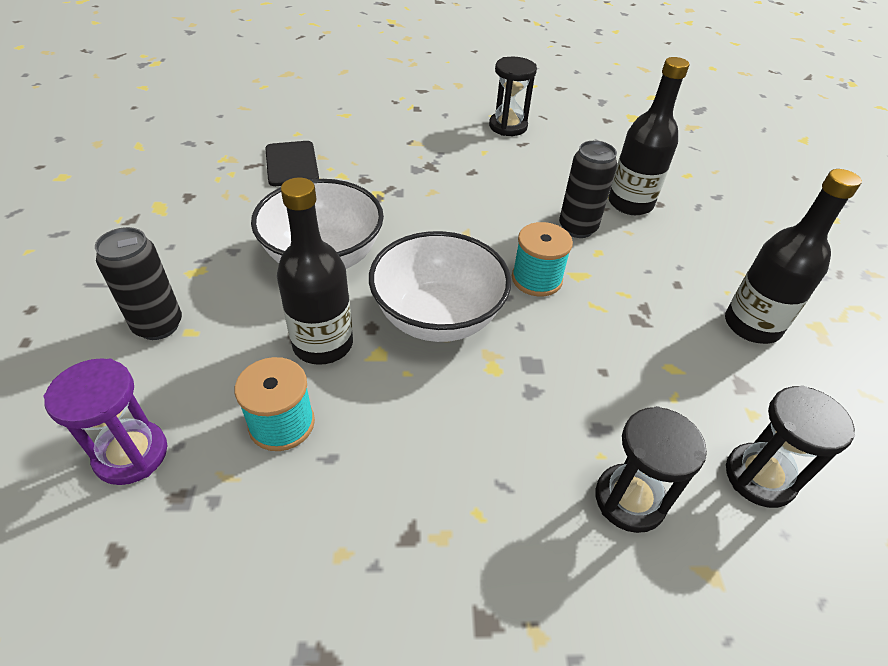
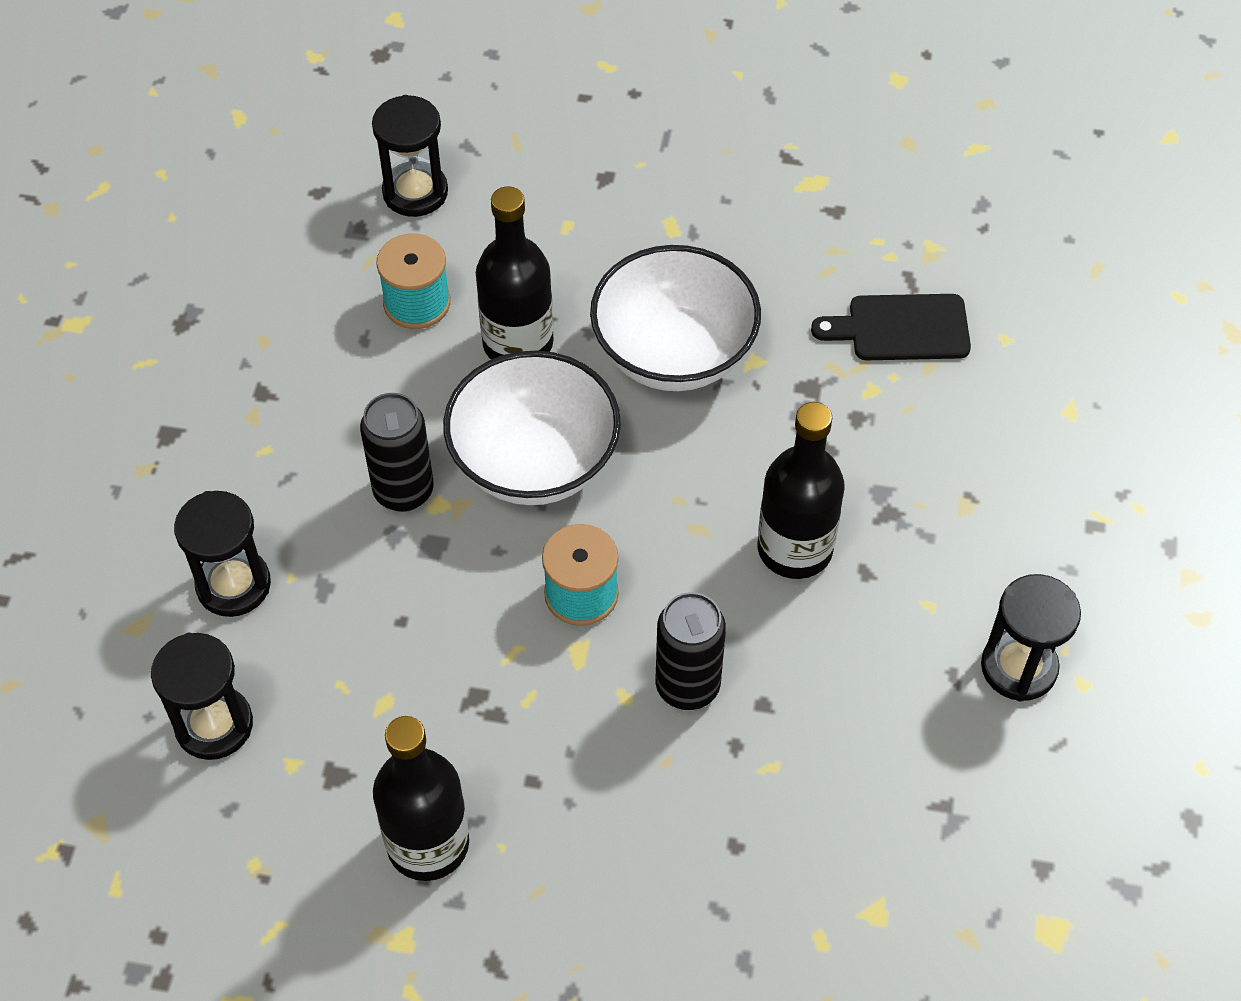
camera: 105 degrees right, 10 degrees up
(131, 454) = (415, 192): purple hourglass -> black hourglass
(158, 325) = (583, 199): black can -> black can (403, 491)
(630, 203) = (742, 794): black bottle -> black bottle (795, 549)

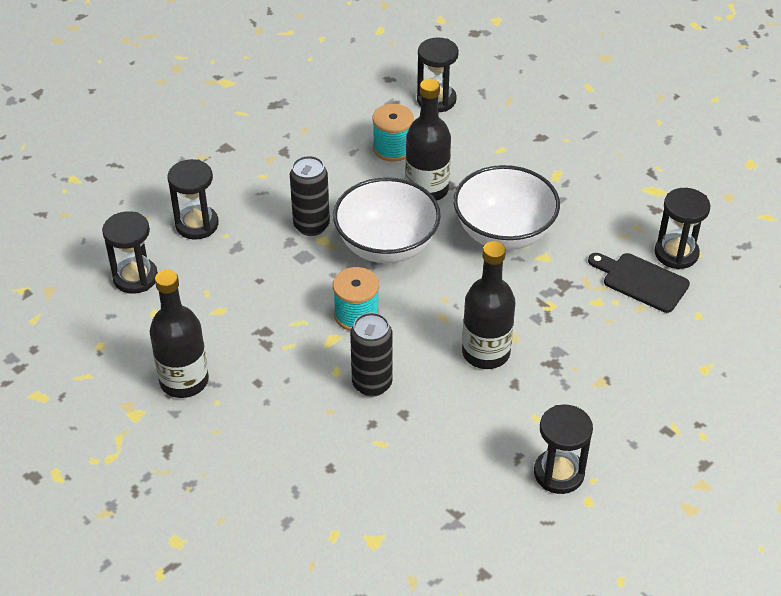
camera: 35 degrees right, 10 degrees down
(911, 263) = (676, 253): none -> black hourglass

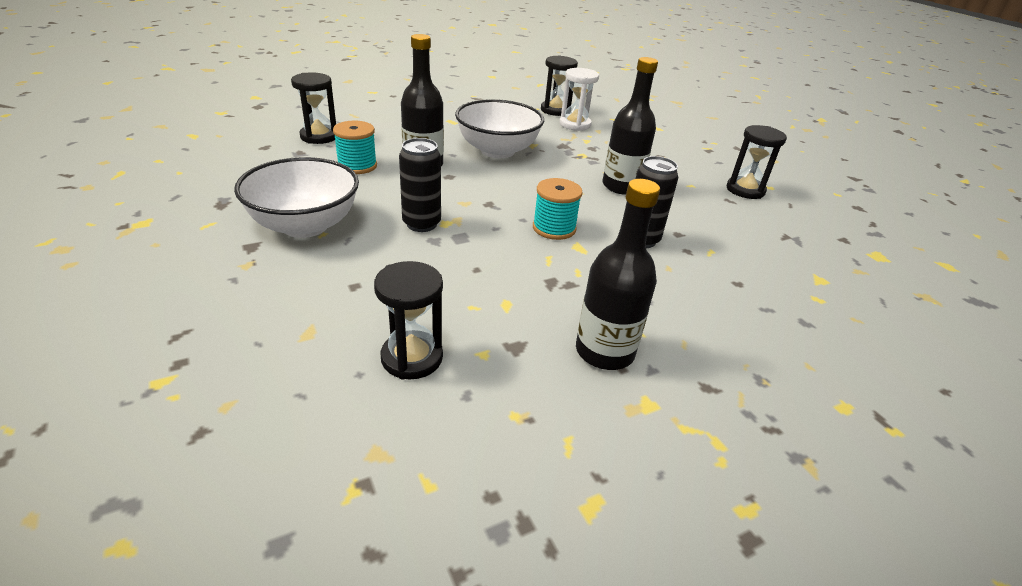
camera: 75 degrees left, 10 degrees down
(197, 224) = (358, 291): black hourglass -> none
(386, 245) = (477, 196): white bowl -> white bowl (305, 225)
(641, 281) = (575, 124): black cutting board -> white hourglass

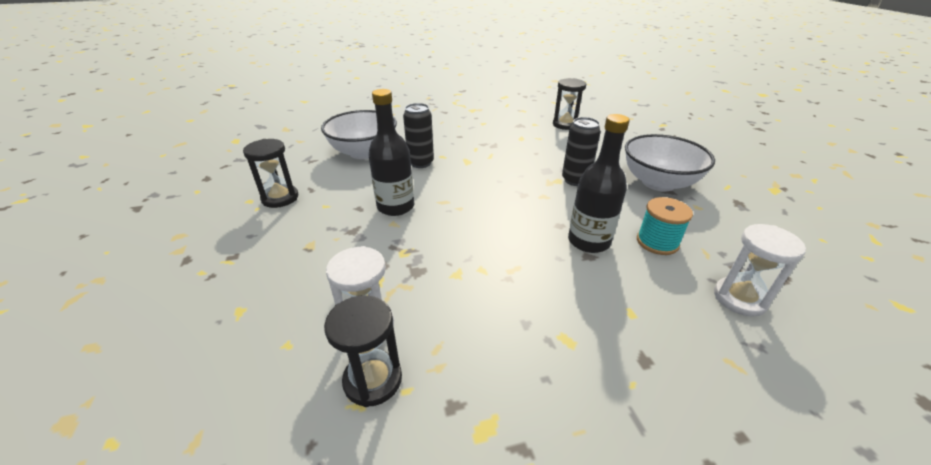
camera: 165 degrees left, 0 degrees up
(319, 136) = (739, 298): black hourglass -> white hourglass
(497, 150) = (505, 263): white bowl -> white bowl (364, 152)
(554, 228) = (478, 173): turquoise spool -> none
(604, 351) = (480, 121): black bottle -> none

